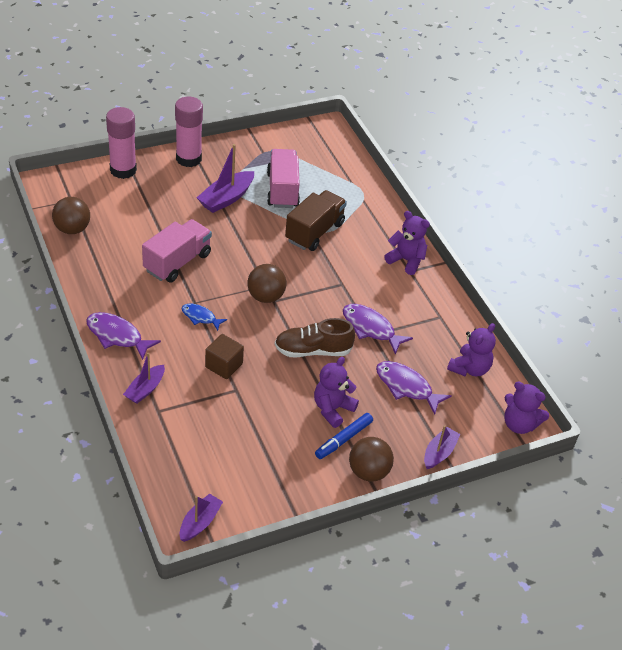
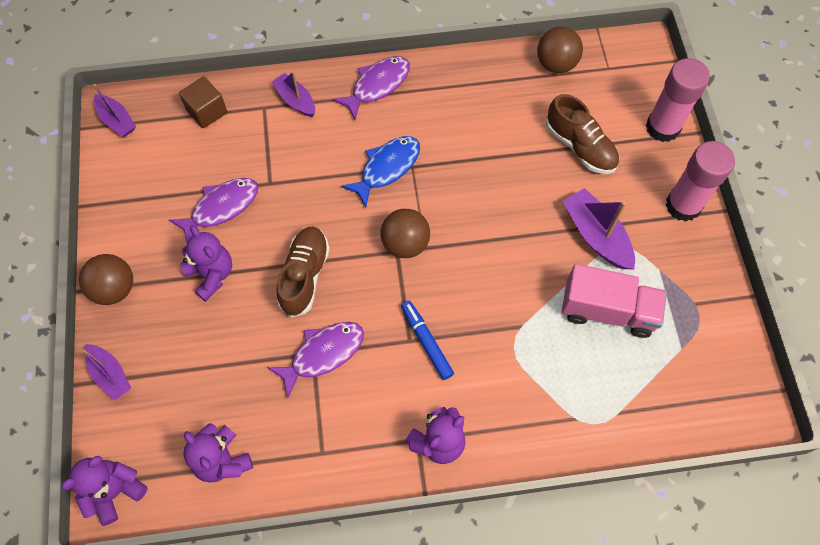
camera: 110 degrees right, 20 degrees up
(151, 211) = (580, 146): none -> brown shoe
(177, 262) = (482, 160): pink truck -> none
(200, 317) = (387, 168): blue fish -> blue fish, size x1.62
(224, 365) = (308, 178): brown cube -> brown cube (207, 111)
(314, 232) = (515, 331): brown truck -> none
(344, 439) = (166, 275): blue marker -> blue marker (426, 342)
(406, 387) = (217, 368): purple fish -> purple fish (221, 208)

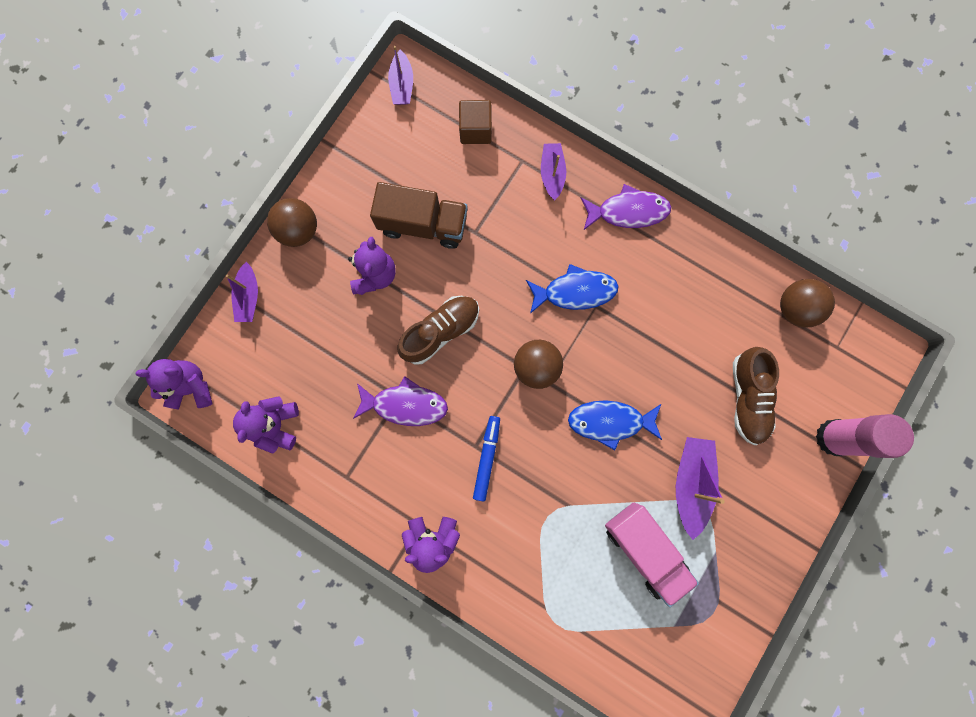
camera: 40 degrees right, 15 degrees up
(221, 208) = (423, 224): purple fish -> brown truck
(497, 239) = (610, 422): none -> blue fish
(683, 205) = (786, 517): pink glue stick -> none

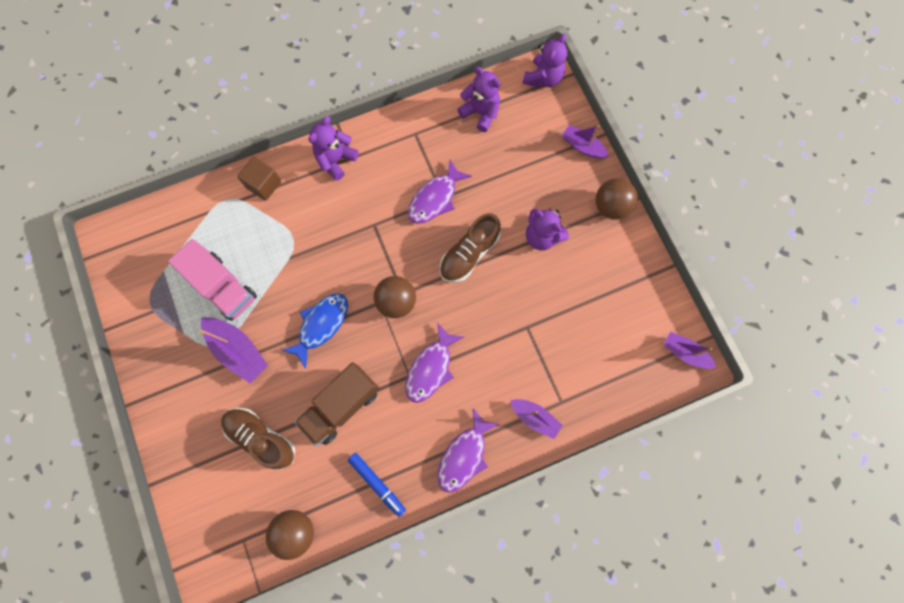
camera: 125 degrees right, 5 degrees down
(423, 224) = (558, 294): brown truck -> brown truck (341, 405)
(441, 331) = (469, 254): brown shoe -> brown shoe turned 45 degrees clockwise
(475, 130) = (610, 383): brown cube -> brown cube (264, 184)
(486, 458) = (360, 226): blue marker -> blue marker (377, 483)
(575, 291) = (431, 368): blue fish -> purple fish
(644, 549) = (223, 287): pink truck -> pink truck turned 135 degrees counterclockwise
(833, 437) = (185, 480): pink glue stick -> none

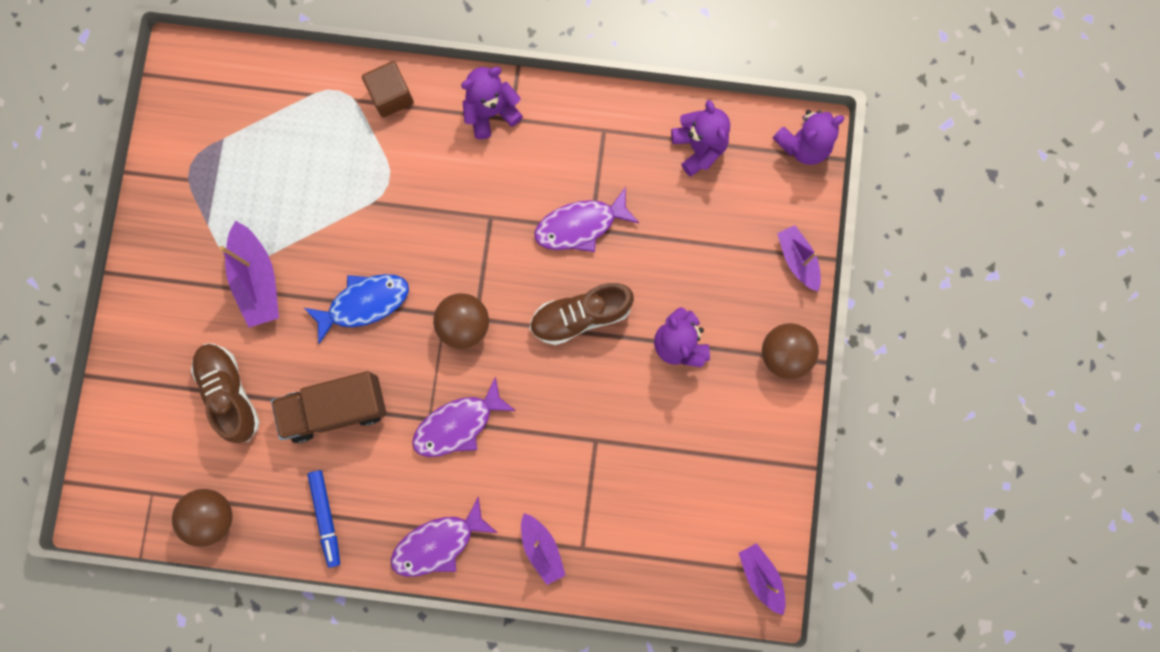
camera: 30 degrees right, 5 degrees up
(223, 287) = (279, 195): pink truck -> none

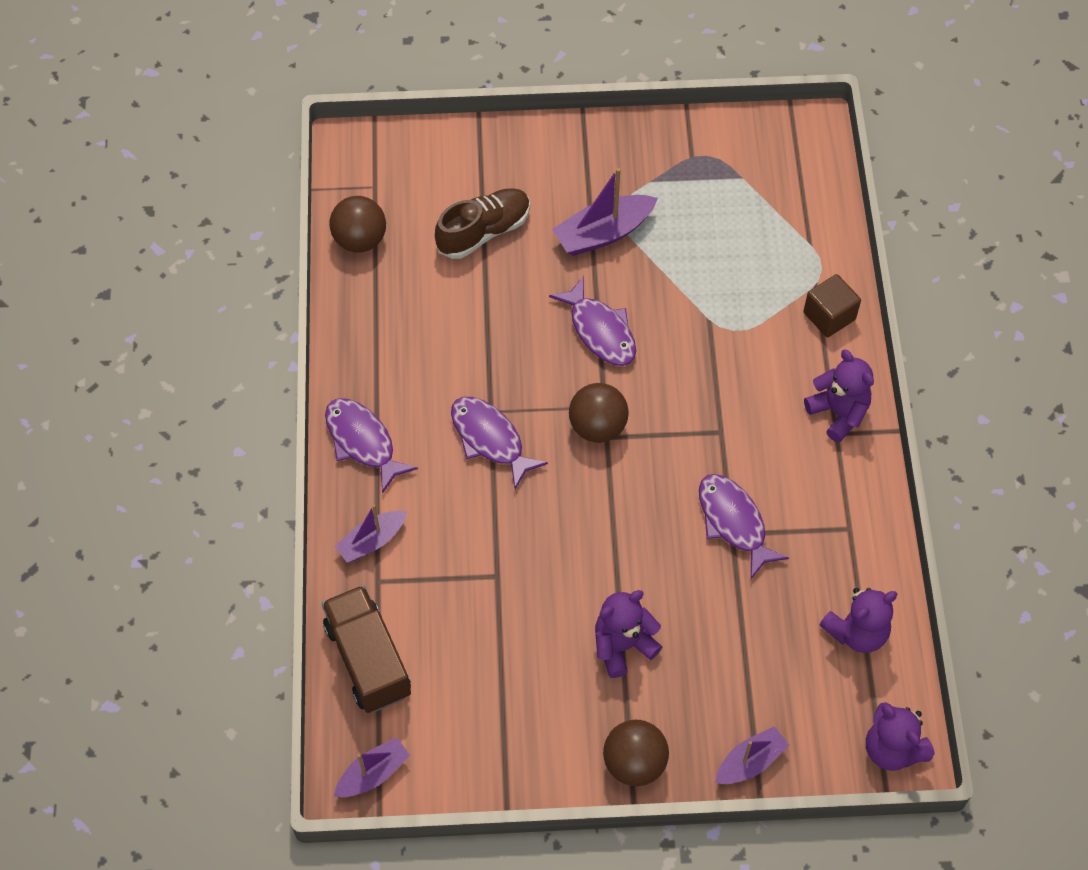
camera: 80 degrees right, 20 degrees down
(326, 517) = (374, 336): blue marker -> none
(335, 408) = (485, 325): brown truck -> brown truck (368, 660)
(364, 303) = (600, 331): blue fish -> purple fish
(580, 316) = (632, 538): brown shoe -> none

